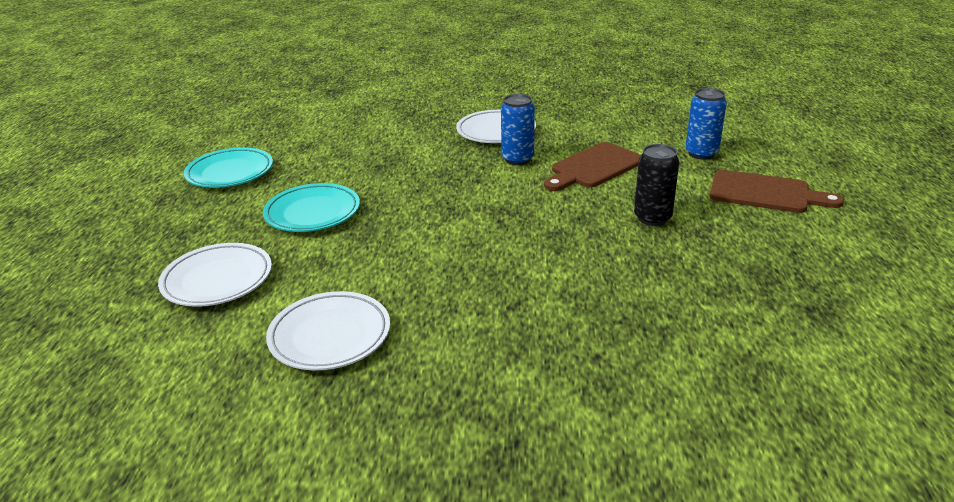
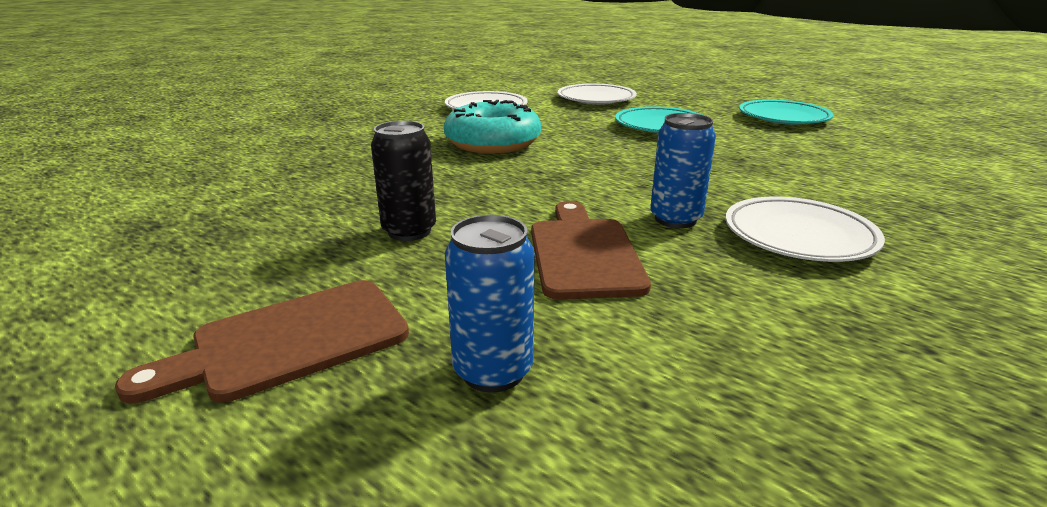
camera: 125 degrees right, 5 degrees down
(459, 268) = (493, 143): none -> turquoise donut

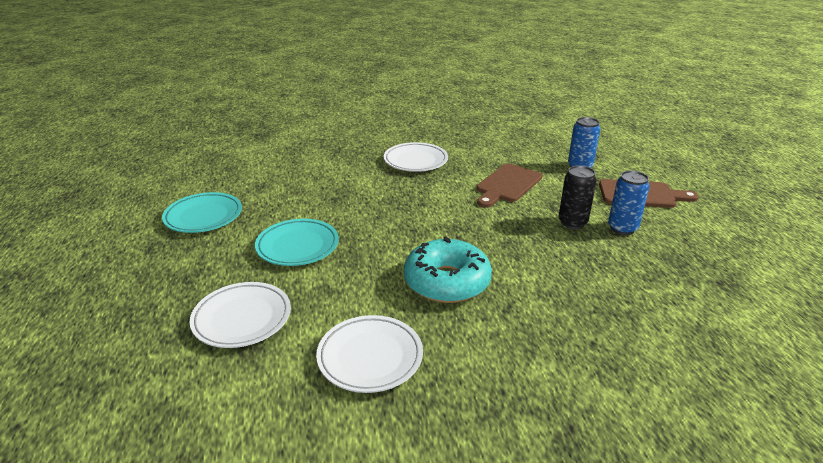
camera: 140 degrees left, 5 degrees up
(675, 219) = (445, 183): blue can -> blue can (622, 228)

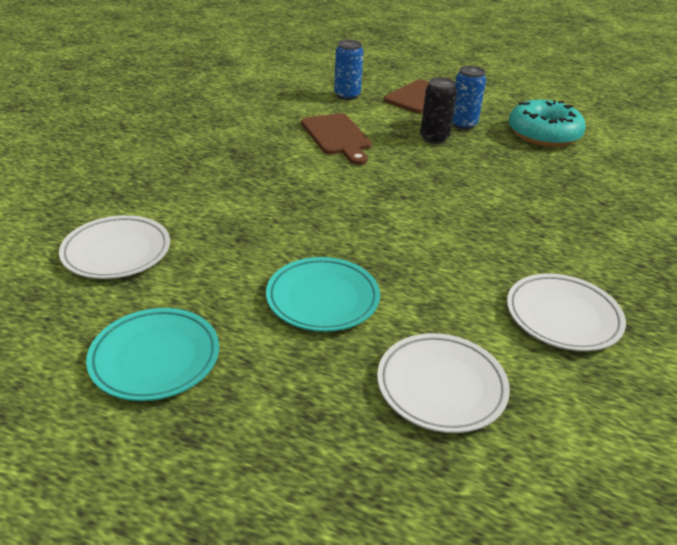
camera: 60 degrees left, 5 degrees up
(415, 161) = (222, 160): white plate -> white plate (117, 252)
(447, 282) = (474, 231): turquoise donut -> turquoise donut (543, 134)

